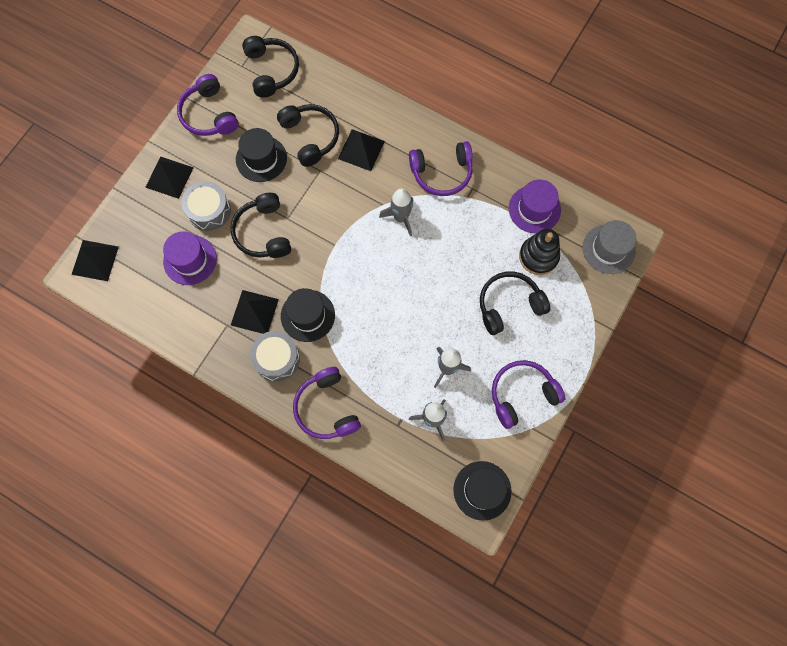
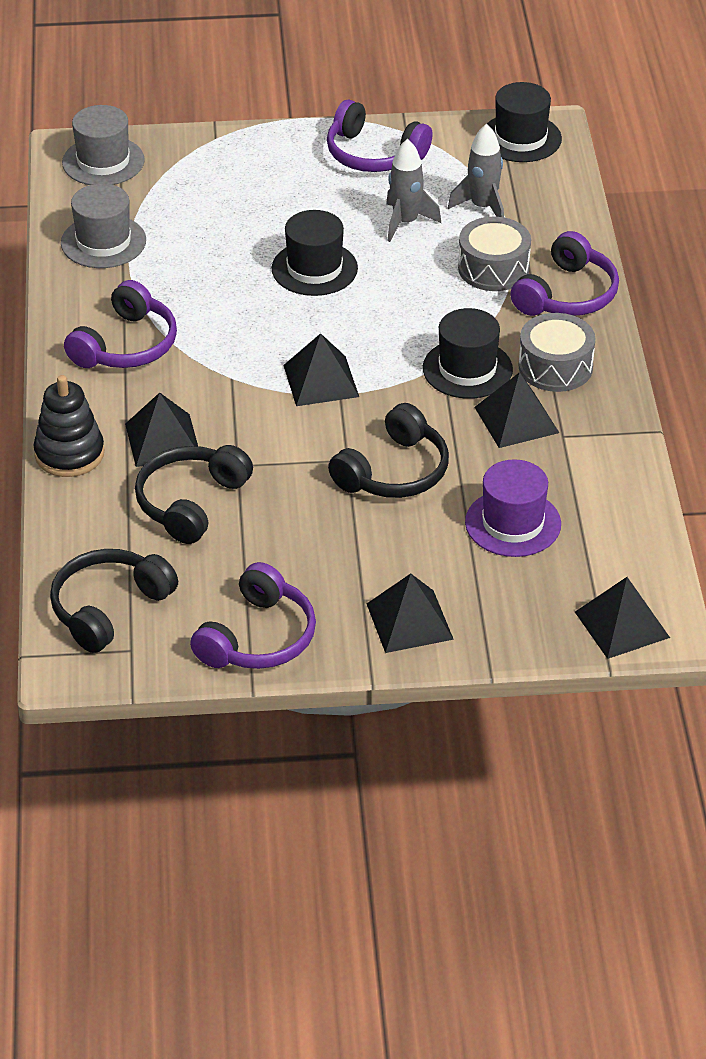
camera: 125 degrees left, 30 degrees down
(209, 211) = (419, 546): grey drum -> grey drum (493, 268)
(261, 159) = (279, 536): black hat -> black hat (314, 268)
(350, 242) = (321, 381): none -> black pyramid
(401, 218) = (235, 352): grey rocket -> none
(442, 173) = (126, 345): purple headphones -> purple headphones turned 75 degrees clockwise
(509, 305) = (267, 208): black headphones -> none
(534, 209) = (103, 242): purple hat -> grey hat
(538, 256) = (172, 212): black stacking toy -> black stacking toy (69, 454)

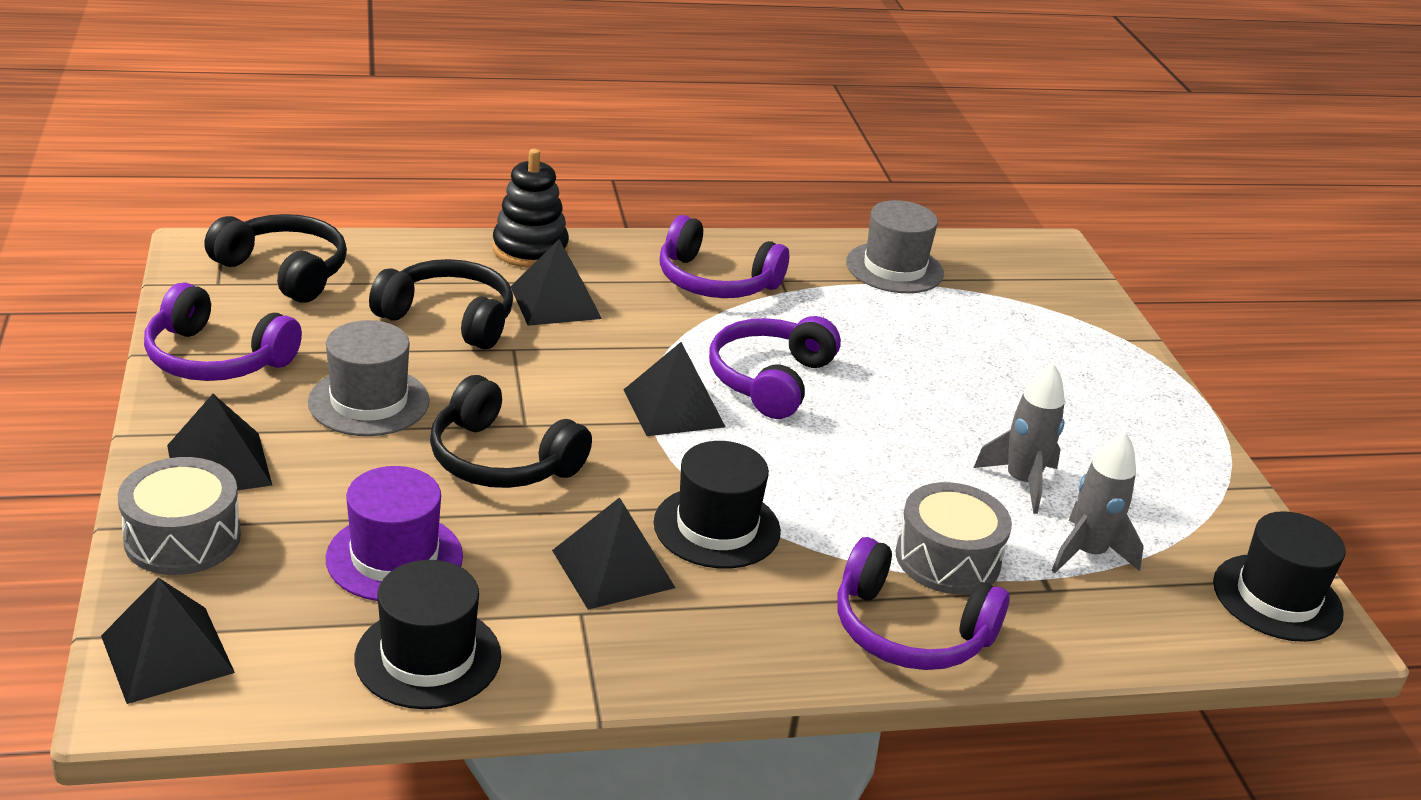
camera: 80 degrees right, 10 degrees down
(103, 161) = (1041, 268): grey hat -> grey hat (369, 401)
(314, 268) = (894, 407): black hat -> black hat (428, 657)
(373, 154) = (1160, 458): purple headphones -> purple headphones (770, 380)
(555, 367) = (736, 612): grey drum -> grey drum (182, 538)

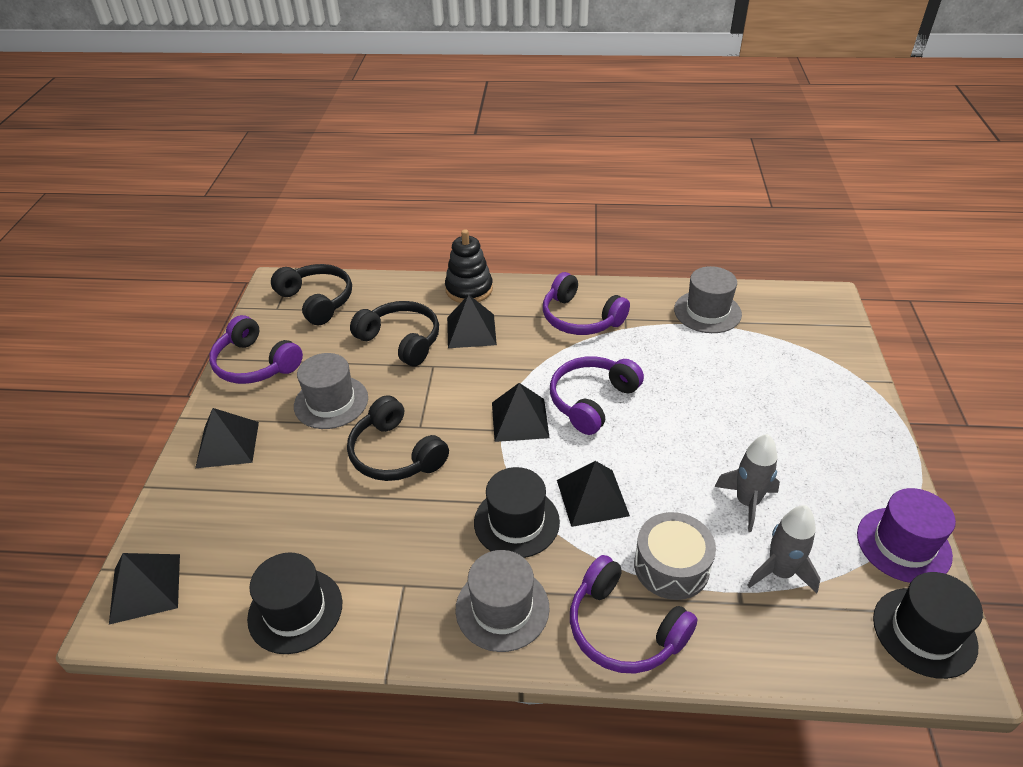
camera: 20 degrees right, 10 degrees up
(182, 538) = (187, 498): grey drum -> none
(394, 557) = (303, 526): purple hat -> purple hat (903, 544)
(613, 569) = (436, 550): black pyramid -> black pyramid (592, 497)
(735, 625) = (502, 608): none -> grey hat

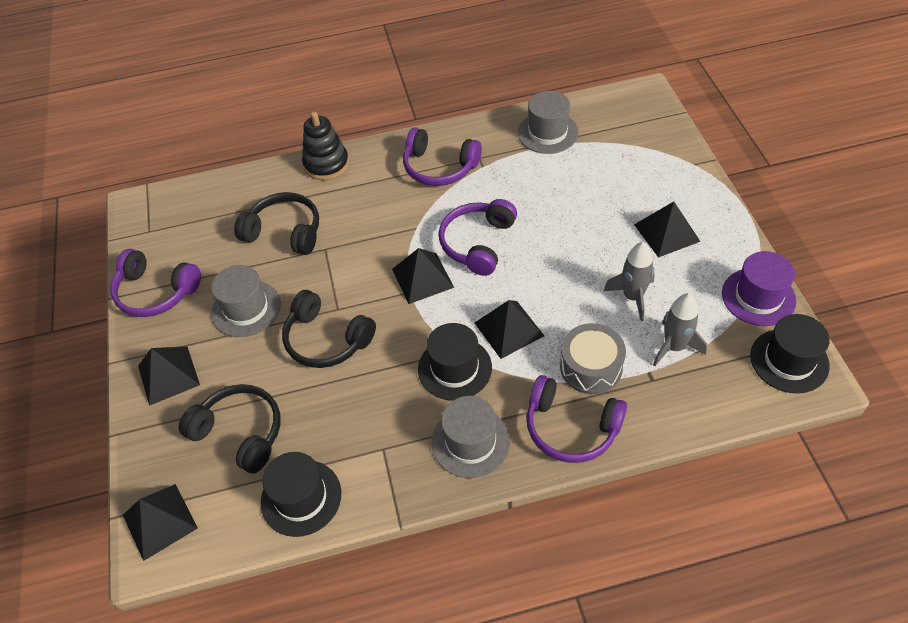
camera: 15 degrees left, 10 degrees up
(317, 301) = (185, 213): black headphones -> black headphones (240, 432)
(471, 331) = (345, 205): black pyramid -> black pyramid (666, 233)

